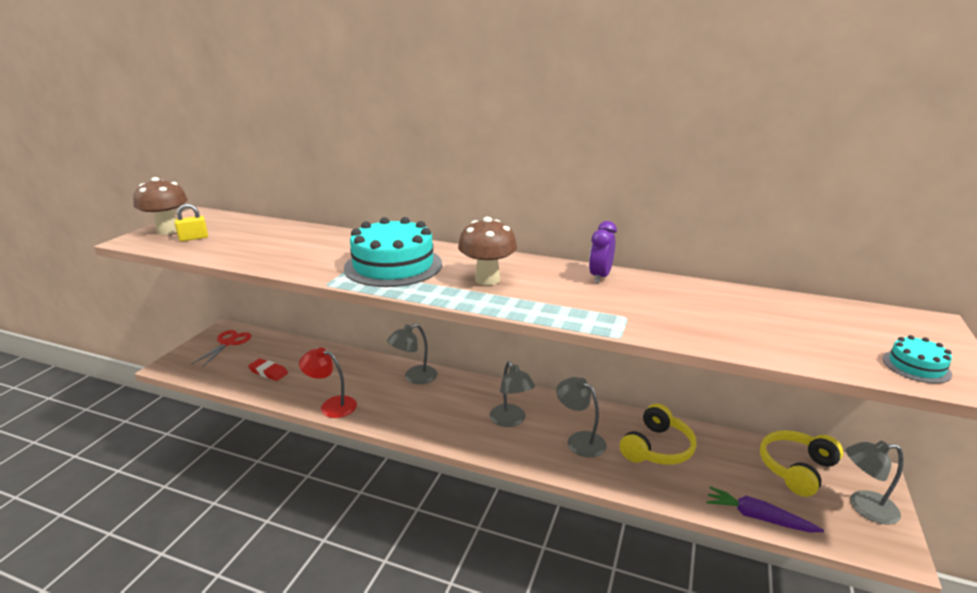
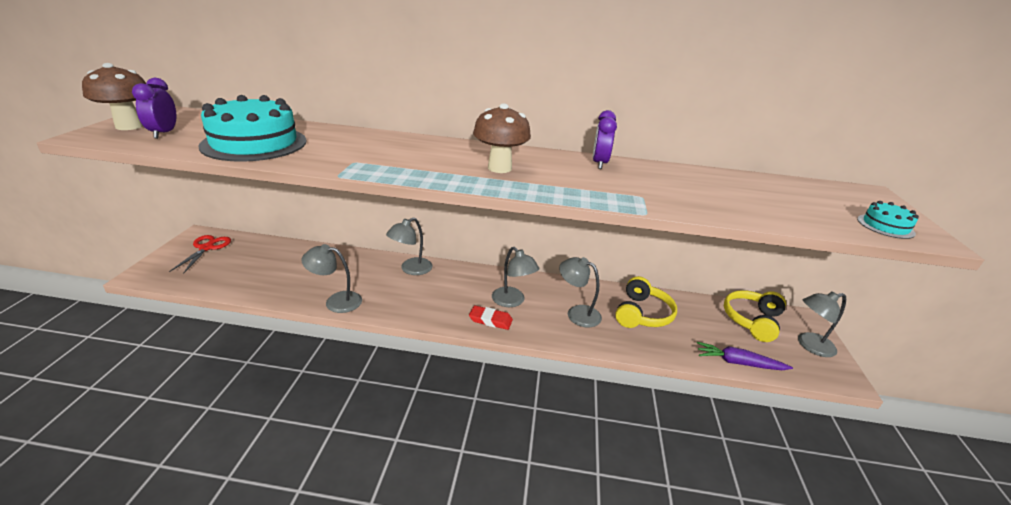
camera: 15 degrees left, 5 degrees up
(193, 238) = (164, 133): yellow padlock -> purple clock
(268, 372) = (259, 274): red eraser -> red eraser (490, 320)
(331, 405) = (336, 301): red lamp -> grey lamp
(393, 266) = (400, 157): turquoise cake -> turquoise cake (254, 143)

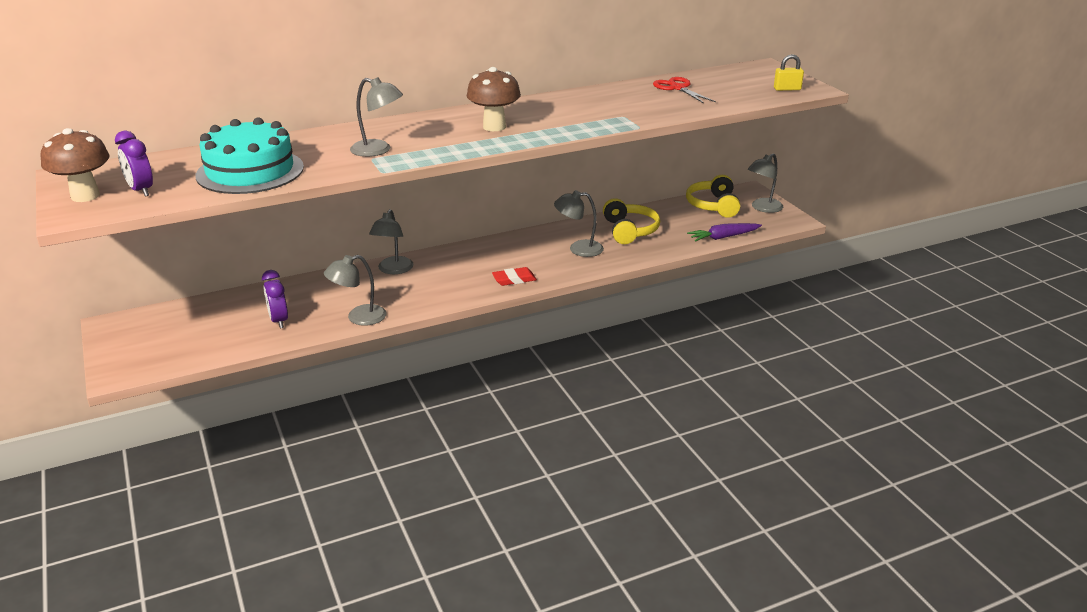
camera: 30 degrees left, 0 degrees up
(206, 248) = (143, 330): red scissors -> red scissors (678, 88)
(512, 301) = (516, 260): grey lamp -> grey lamp (378, 150)
(599, 164) = (563, 100): purple clock -> purple clock (279, 321)
(885, 226) = (787, 89): turquoise cake -> yellow padlock

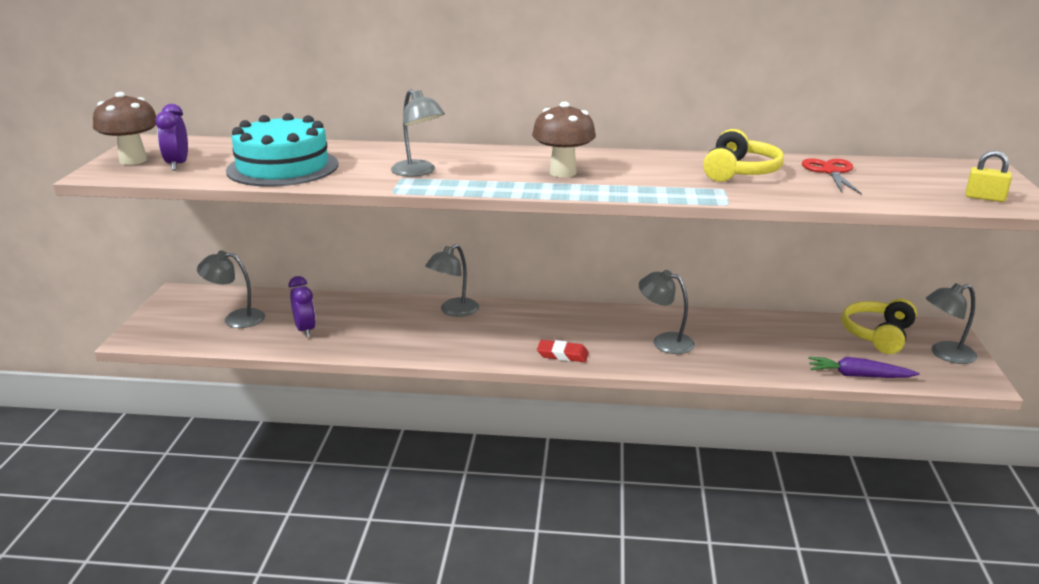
camera: 30 degrees right, 5 degrees down
(279, 321) = (305, 330): purple clock -> purple clock turned 150 degrees clockwise
(359, 317) = (375, 348): grey lamp -> grey lamp (236, 318)
(629, 230) = (743, 337): yellow headphones -> yellow headphones (739, 172)

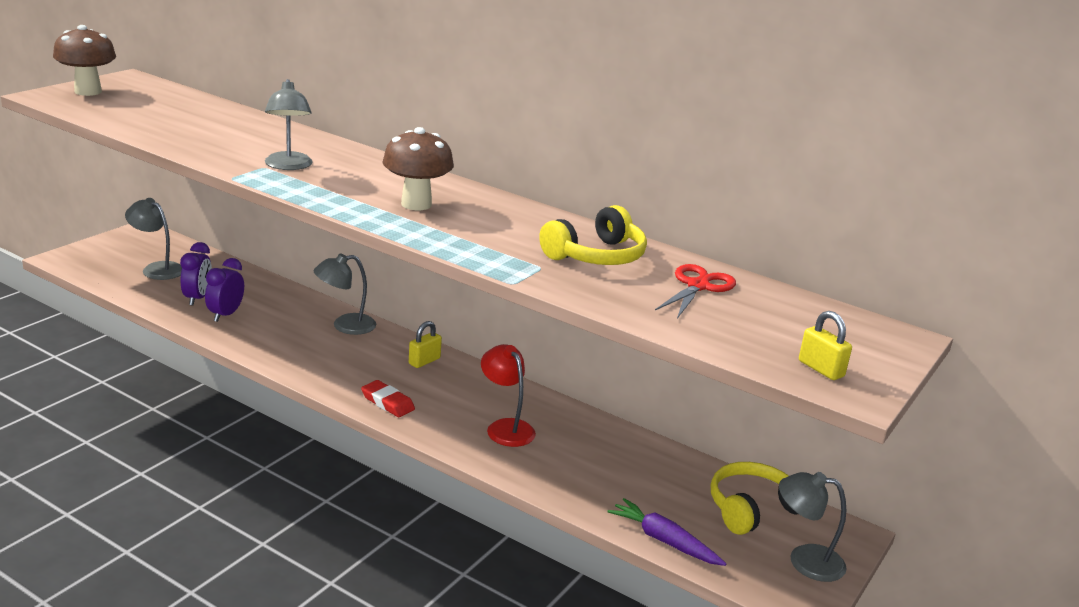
camera: 25 degrees right, 0 degrees up
(177, 165) = (112, 105): purple clock -> purple clock (225, 315)
(283, 167) = (187, 130): turquoise cake -> none
(547, 316) = (424, 361): none -> yellow padlock
(665, 341) = (505, 427): grey lamp -> red lamp

